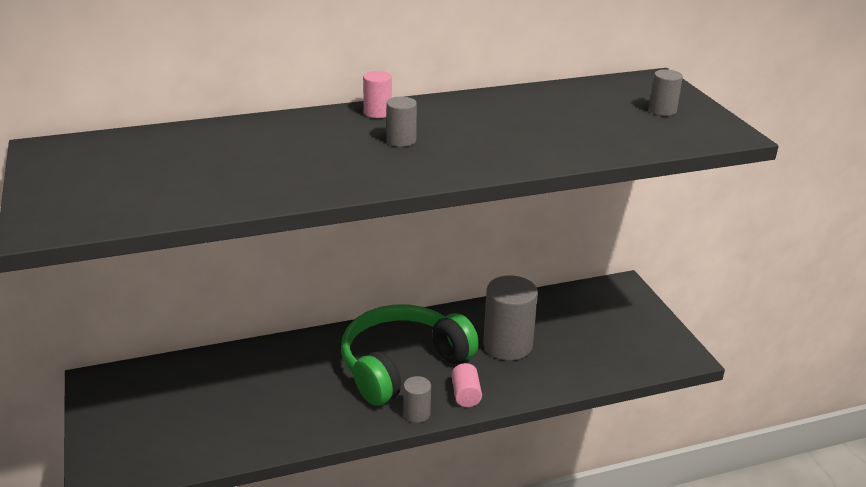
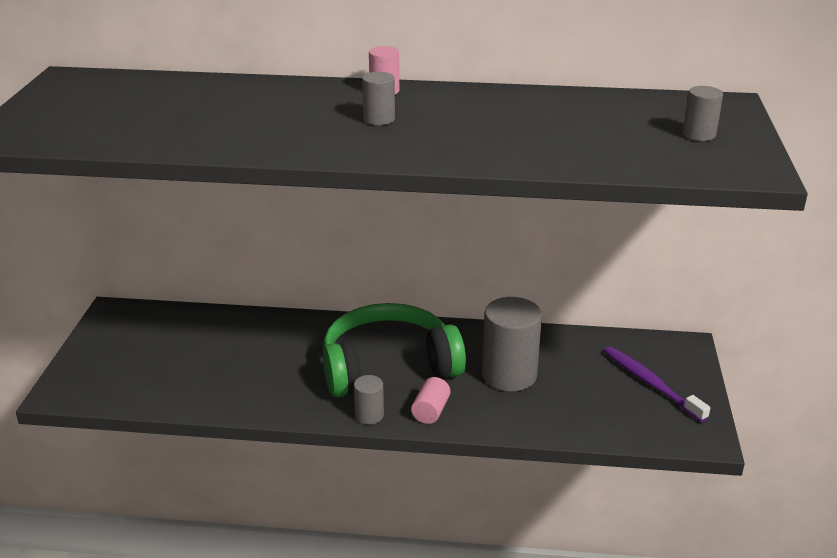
camera: 25 degrees right, 0 degrees up
(619, 323) = (651, 383): none -> purple toothbrush

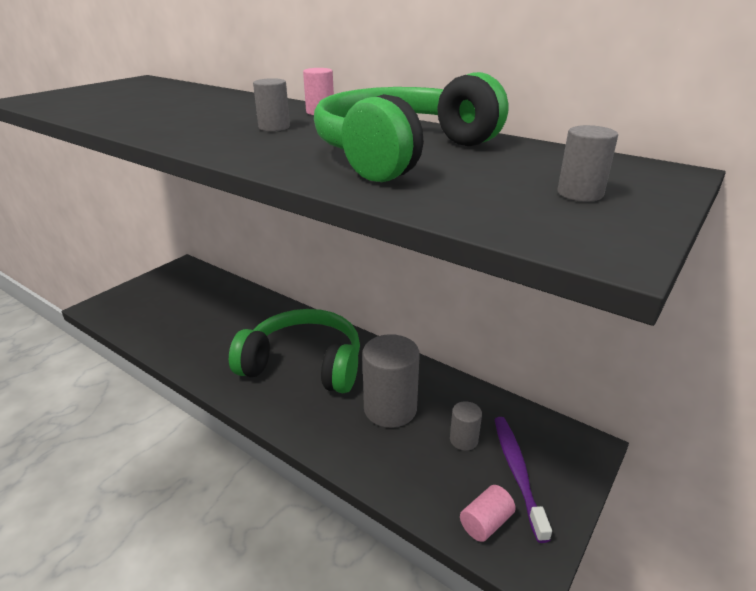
camera: 30 degrees right, 0 degrees up
(369, 415) = (248, 400): grey cylinder -> grey cylinder (463, 440)
(431, 411) = (296, 415): pink cylinder -> pink cylinder (486, 522)
(535, 124) = (403, 153): none -> green headphones

